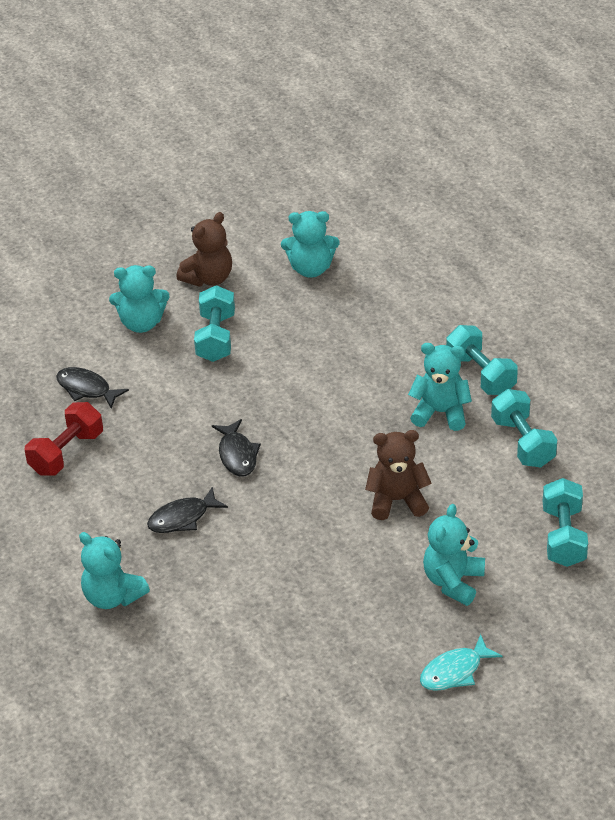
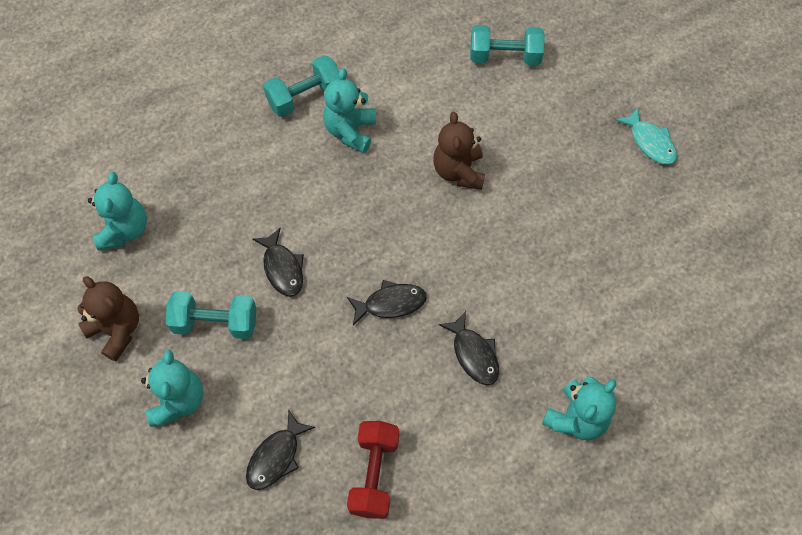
camera: 90 degrees left, 20 degrees up
(66, 453) = (374, 474): red dumbbell -> red dumbbell turned 60 degrees clockwise
(274, 376) = (282, 268): none -> black fish
(453, 581) = (554, 136): turquoise teddy bear -> none
(522, 442) = (394, 74): turquoise dumbbell -> none

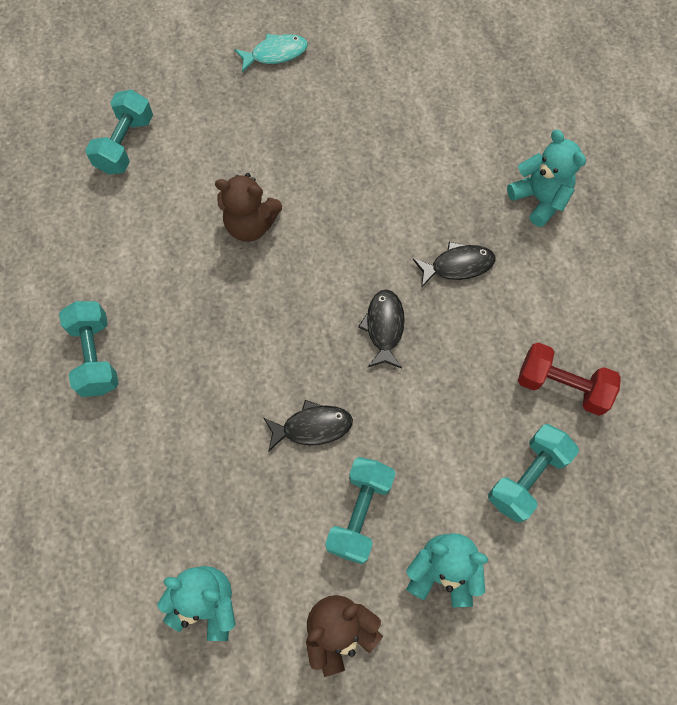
camera: 75 degrees left, 5 degrees up
(276, 457) = (527, 477): black fish -> turquoise dumbbell
(350, 131) = (161, 317): turquoise teddy bear -> none

